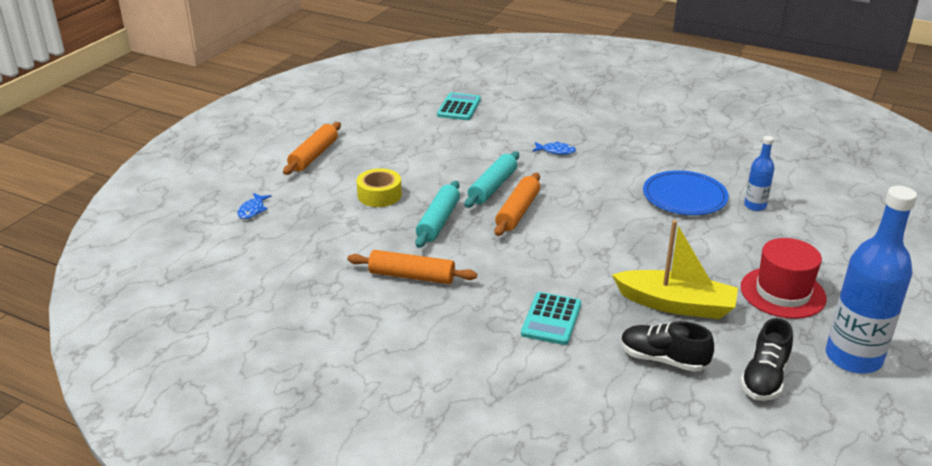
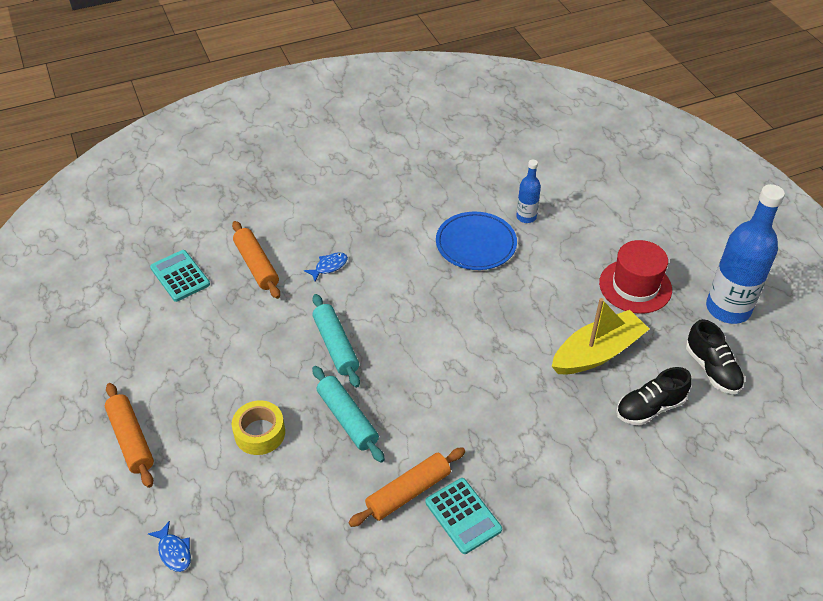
camera: 50 degrees left, 15 degrees up
(518, 212) = (389, 356): orange rolling pin -> orange rolling pin (256, 265)
(551, 319) = (549, 438): turquoise calculator -> turquoise calculator (463, 516)

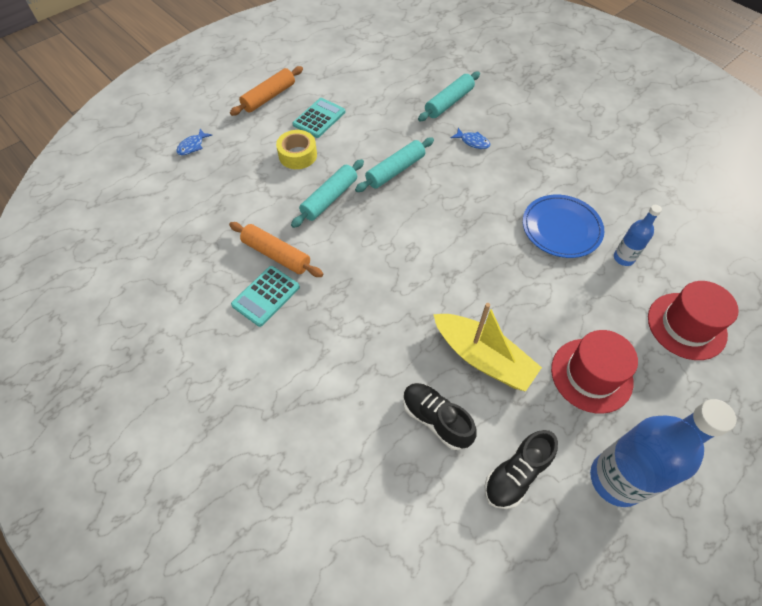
camera: 70 degrees right, 10 degrees up
(180, 276) = (415, 69): turquoise calculator -> turquoise calculator (319, 118)
(256, 265) = (449, 102): orange rolling pin -> turquoise rolling pin
(607, 209) = (686, 326): none -> red hat

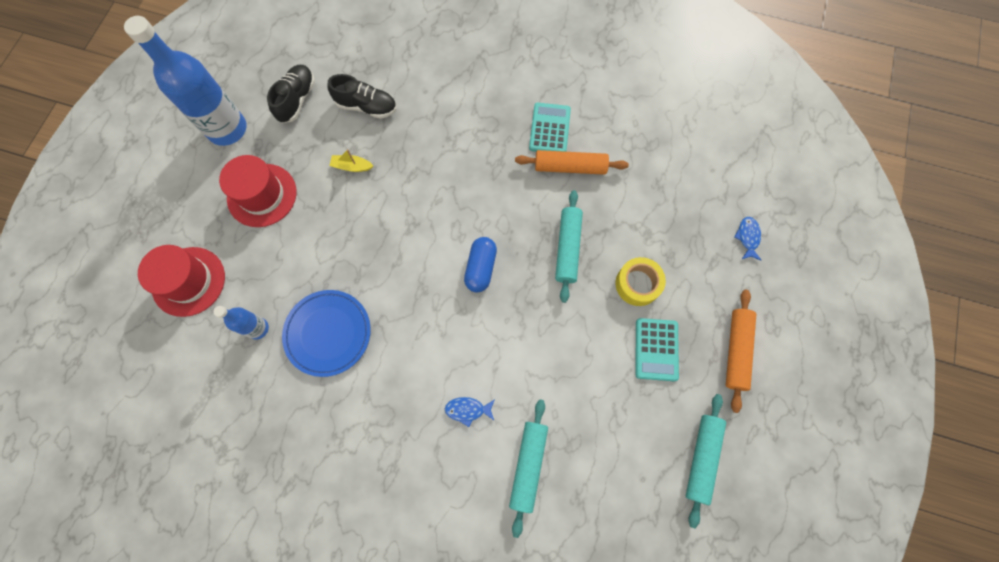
camera: 150 degrees right, 15 degrees up
(395, 170) = (527, 319): turquoise rolling pin -> turquoise rolling pin (701, 458)
(409, 217) = (480, 268): none -> blue capsule
(483, 358) = (352, 166): yellow boat -> yellow boat, size x0.44

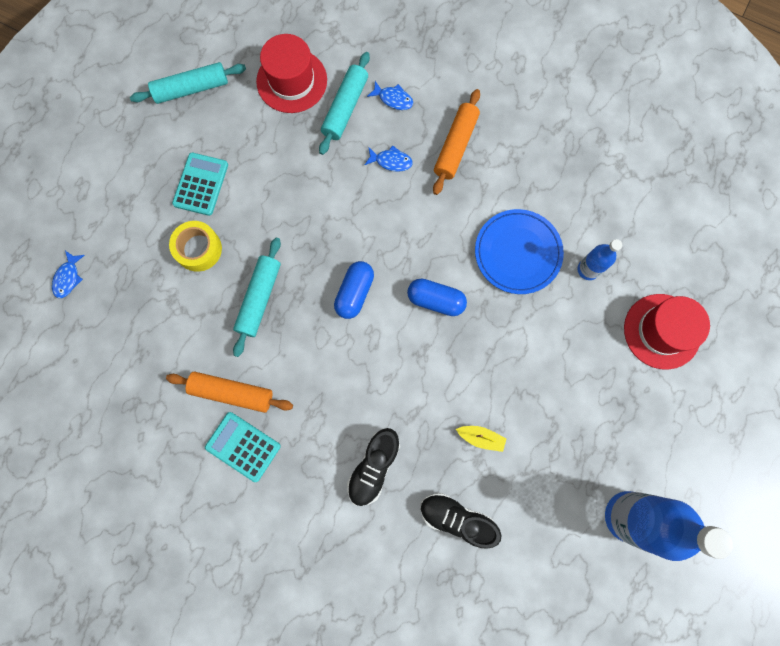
camera: 170 degrees left, 5 degrees up
(262, 195) = (585, 419): red hat -> red hat (291, 81)
(297, 100) = (542, 544): black shoe -> black shoe (374, 467)
(403, 274) = (436, 300): none -> blue capsule
(477, 487) = (393, 99): none -> blue fish
(549, 129) = (243, 446): turquoise calculator -> turquoise calculator turned 105 degrees clockwise
(701, 458) = (191, 88): turquoise rolling pin -> turquoise rolling pin turned 45 degrees clockwise
(736, 351) = (125, 170): orange rolling pin -> orange rolling pin (455, 146)

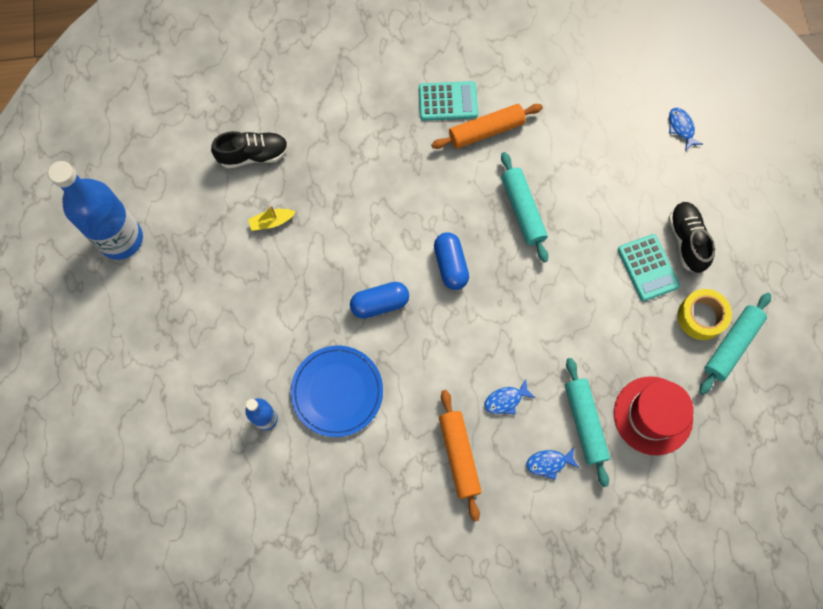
camera: 145 degrees right, 5 degrees down
(198, 249) = (603, 215): yellow tape -> yellow tape (701, 317)
(374, 467) = (340, 149): black shoe -> black shoe (687, 241)
(662, 331) = (170, 406): red hat -> none

